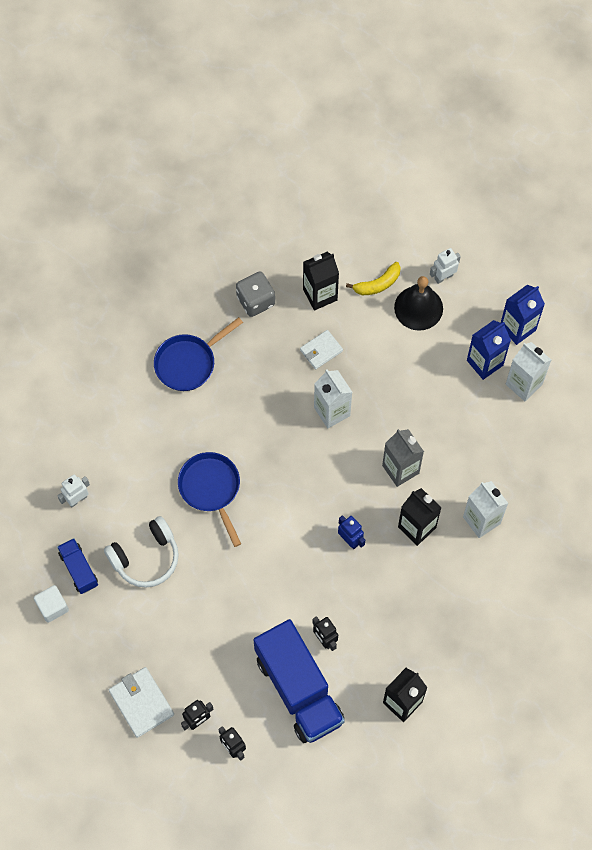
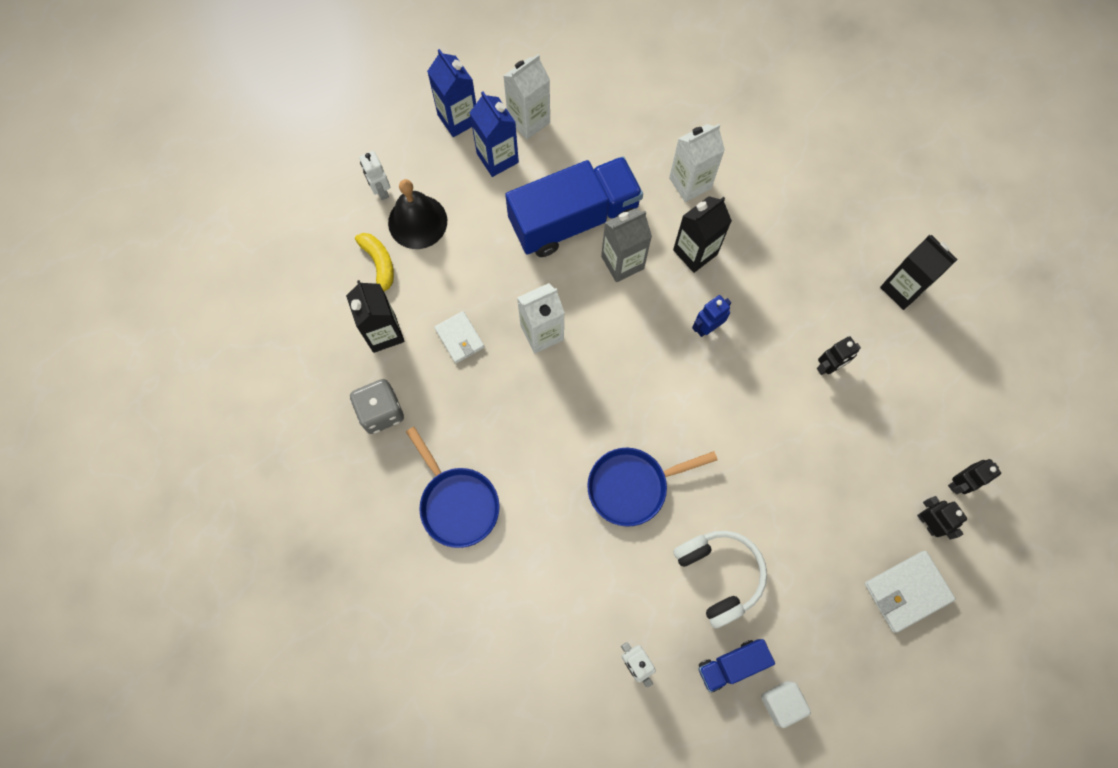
camera: 85 degrees left, 5 degrees up
(298, 689) = (888, 401): blue truck -> blue truck (574, 219)

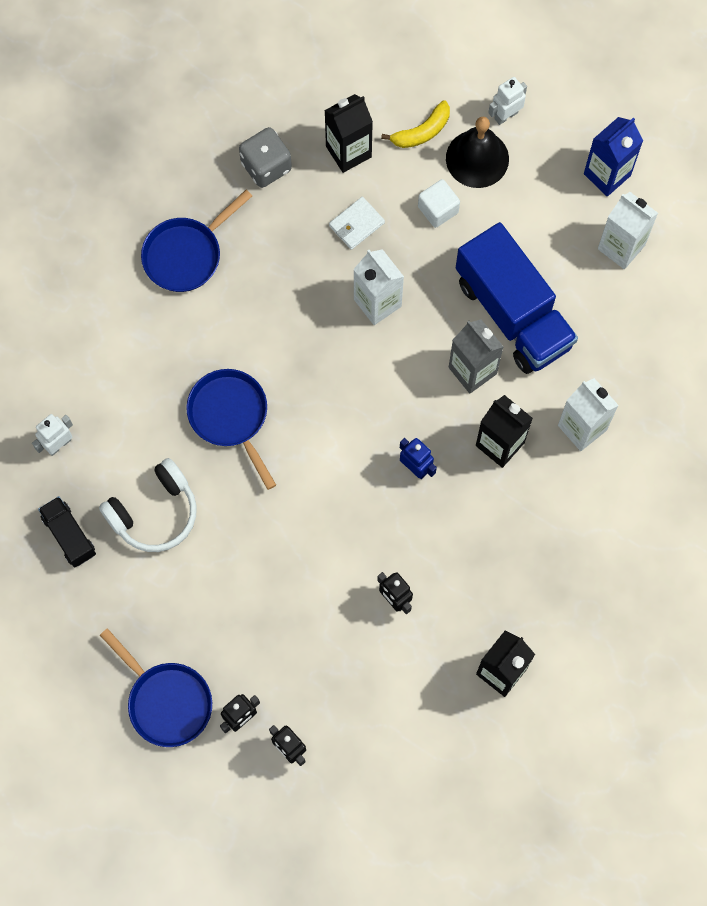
camera: 80 degrees right, 0 degrees up
(497, 158) = (568, 223): blue carton -> none
(731, 665) = (69, 535): blue truck -> black truck
(781, 703) = (40, 587): white cube -> white cube (438, 209)
(907, 591) = (166, 701): white wallet -> blue pan

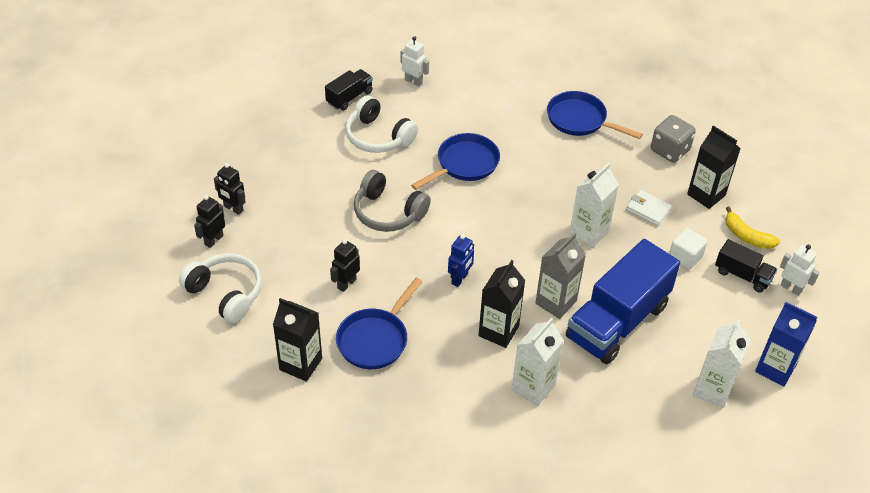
camera: 75 degrees right, 25 degrees down
(166, 701) = (239, 166): blue pan -> blue pan (375, 339)
(292, 528) = (388, 212): none -> grey headphones
(379, 743) = (226, 293): none -> white headphones
(477, 158) = (742, 275): black bell -> black truck

